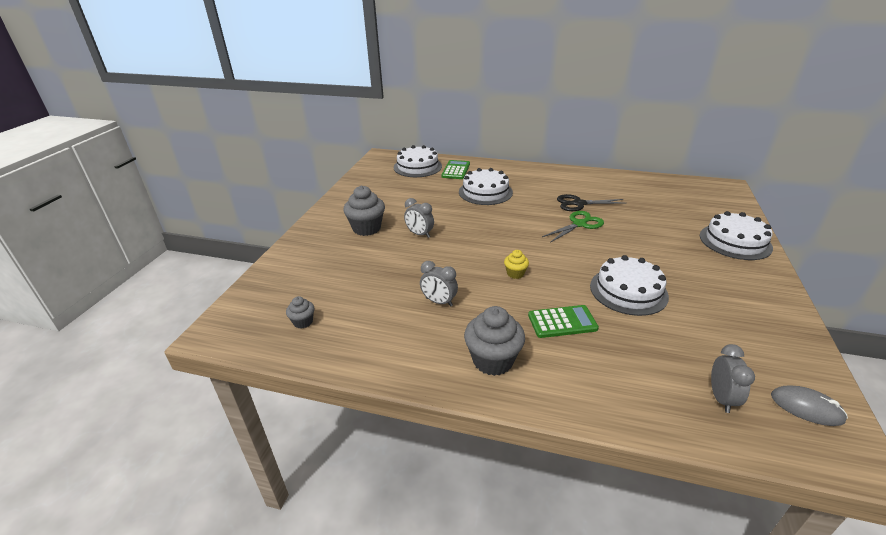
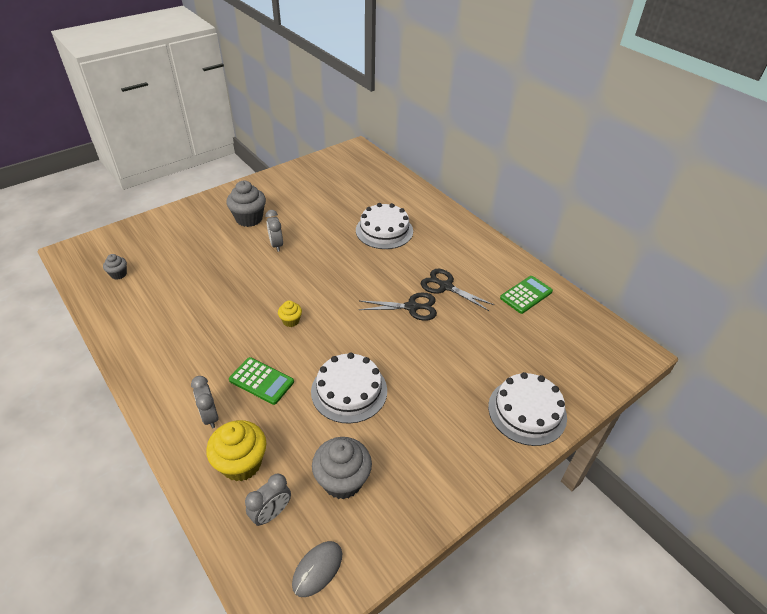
camera: 35 degrees right, 10 degrees up
(417, 167) = (368, 175): white cake -> none
(439, 302) = (209, 311): grey clock -> grey clock (210, 416)
(456, 170) = (394, 194): green calculator -> green calculator (526, 295)
(493, 360) = (178, 376): grey cupcake -> grey cupcake (342, 480)
(579, 224) = (411, 307): green scissors -> black scissors
(645, 383) = (241, 463): none -> yellow cupcake
(806, 407) = (317, 569): grey mouse -> grey mouse turned 60 degrees clockwise

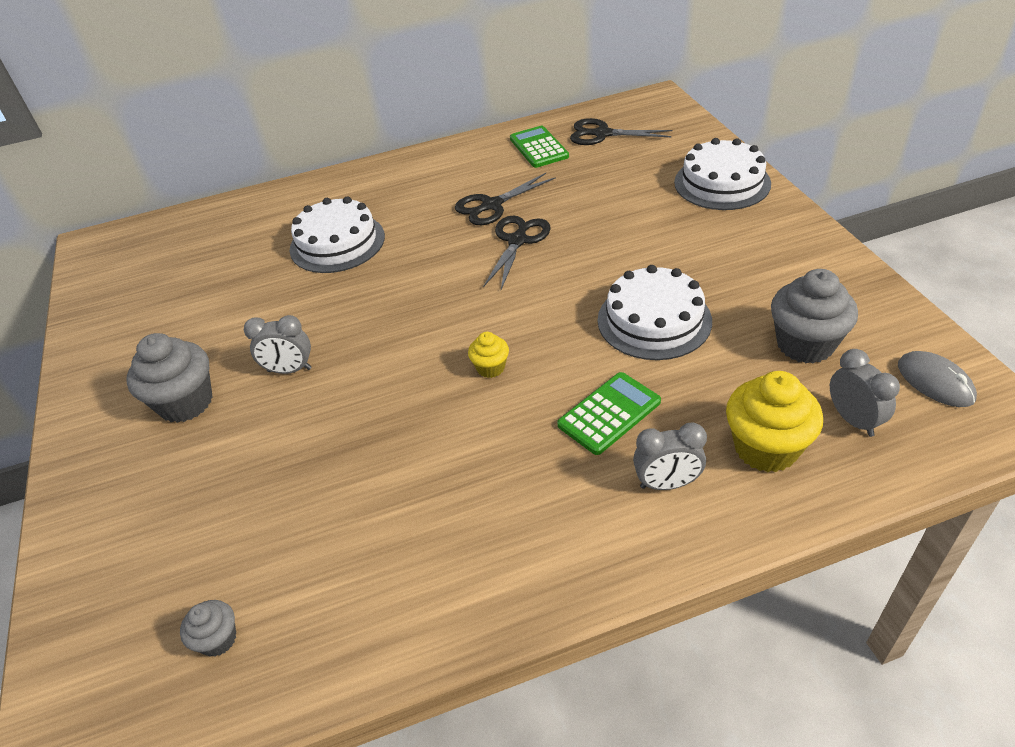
camera: 65 degrees left, 0 degrees up
(563, 327) = (602, 134): none -> black scissors

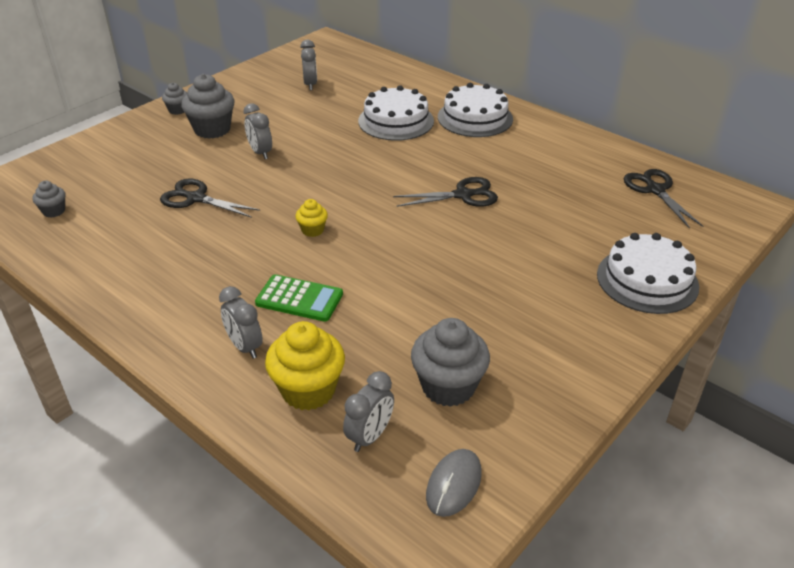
camera: 55 degrees right, 5 degrees down
(94, 427) = (177, 110): none -> grey cupcake
(182, 285) = (310, 84): none -> grey clock
(492, 205) = (497, 168): black scissors -> black scissors (196, 198)
(539, 148) = (598, 164): green calculator -> none
(654, 320) = (418, 292): white cake -> white cake (475, 118)

